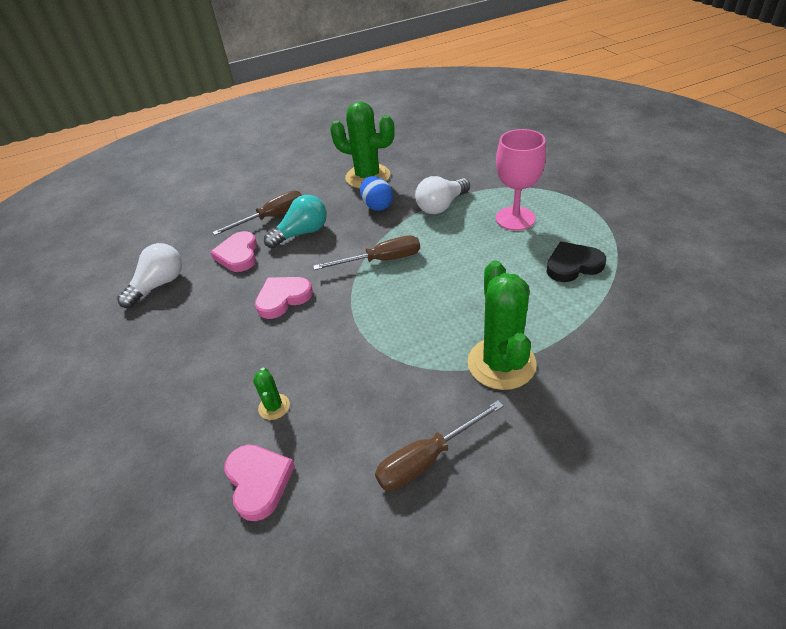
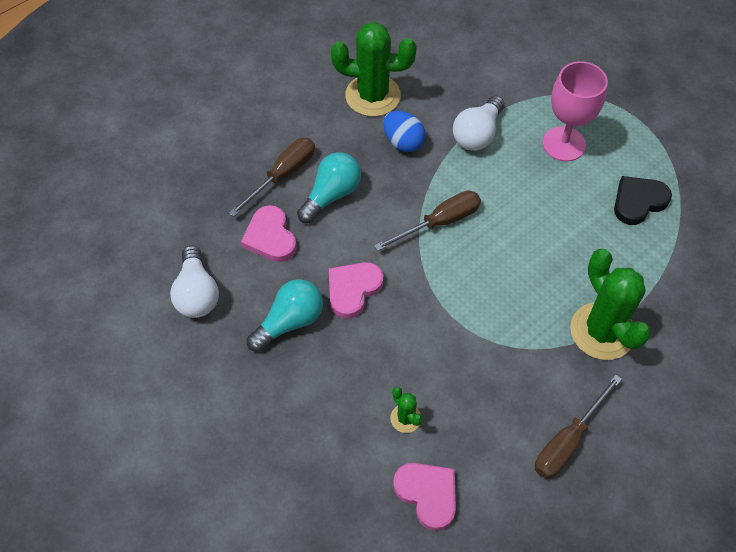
camera: 20 degrees left, 15 degrees up
(159, 285) = (197, 293): white light bulb -> white light bulb turned 150 degrees clockwise
(218, 314) = (290, 322): none -> turquoise light bulb

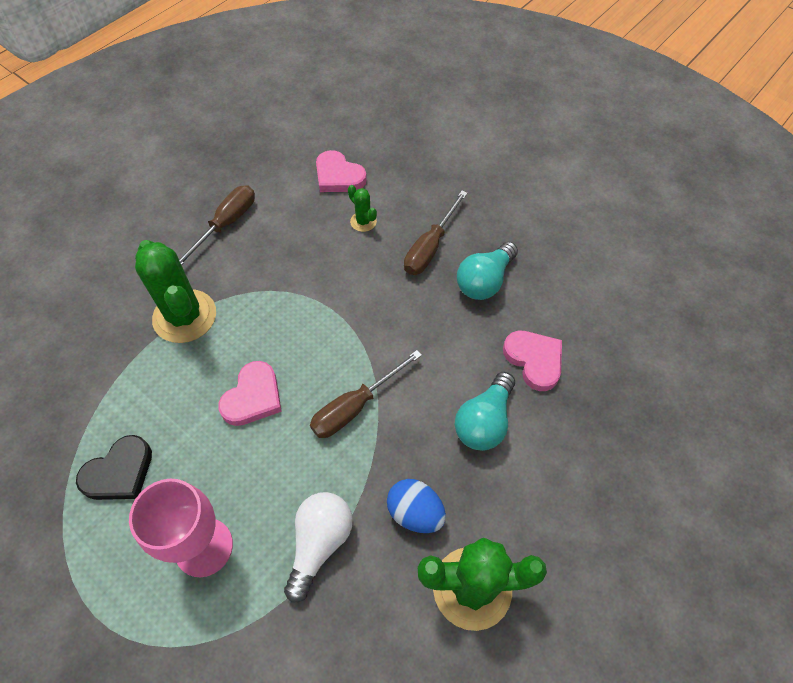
camera: 170 degrees right, 0 degrees up
(197, 293) = (582, 293): white light bulb -> none
(283, 175) = (548, 438): brown screwdriver -> brown screwdriver (430, 247)
(353, 290) = (433, 319): pink heart -> pink heart (253, 397)

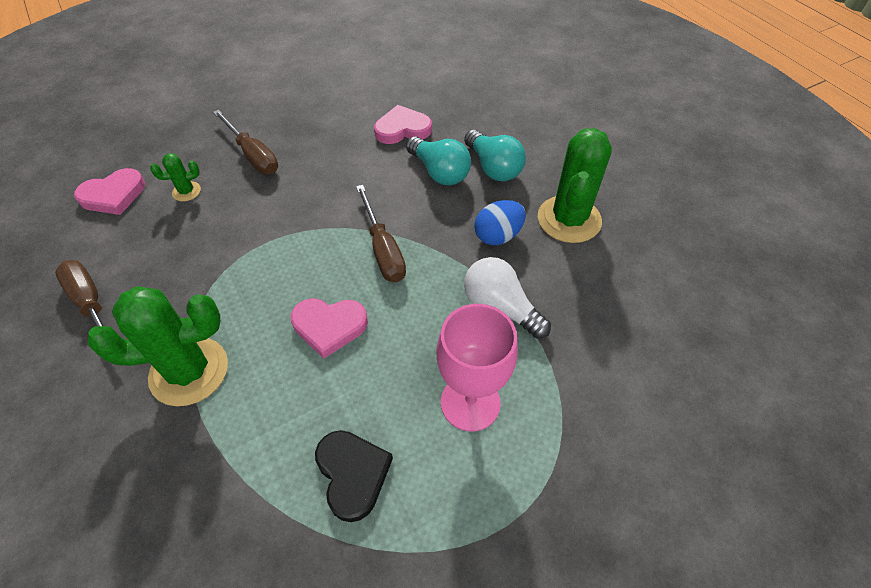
camera: 70 degrees left, 5 degrees down
(253, 397) = (329, 326): pink heart -> pink heart turned 135 degrees clockwise
(484, 281) = (312, 133): turquoise light bulb -> turquoise light bulb (493, 168)

